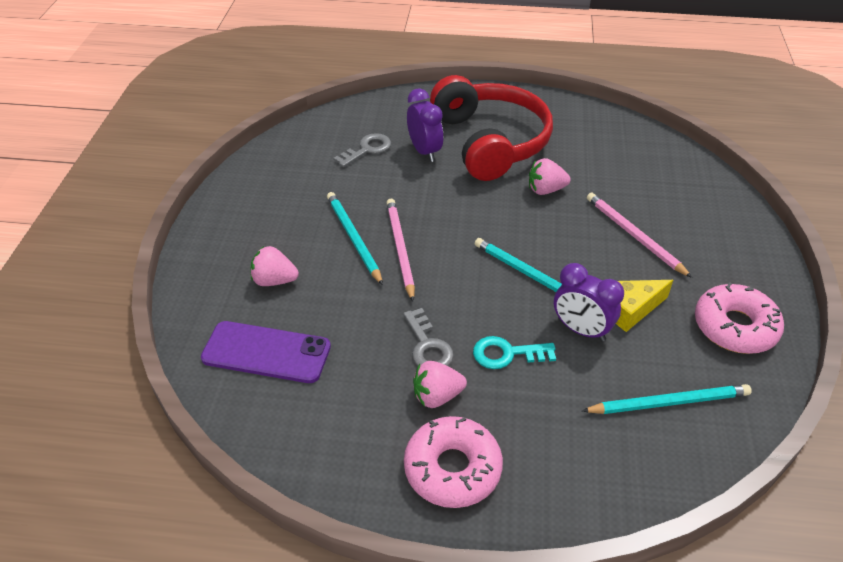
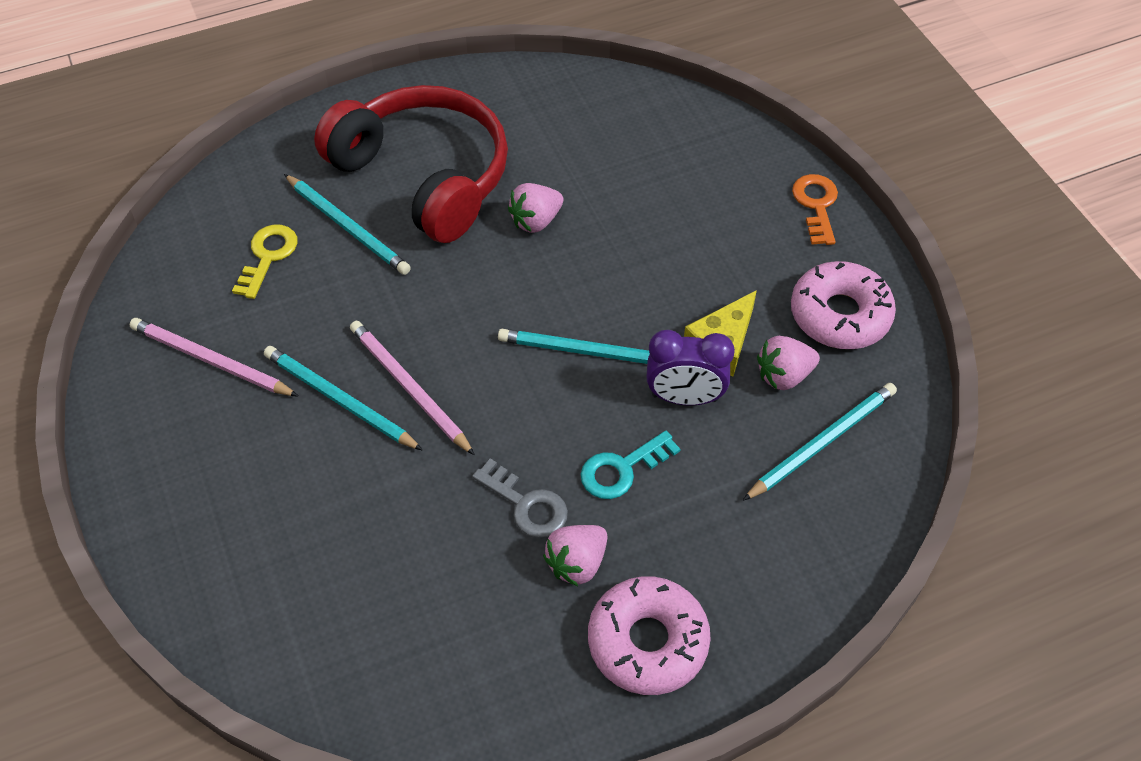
camera: 30 degrees left, 10 degrees up
(266, 352) = (337, 613): purple phone -> none
(274, 280) = (277, 510): pink strawberry -> pink strawberry (784, 375)
(367, 149) = (268, 256): grey key -> yellow key
(424, 151) = (348, 227): purple clock -> turquoise pencil
(634, 235) = (673, 242): pink pencil -> pink pencil (211, 360)
(758, 253) = (816, 205): none -> orange key

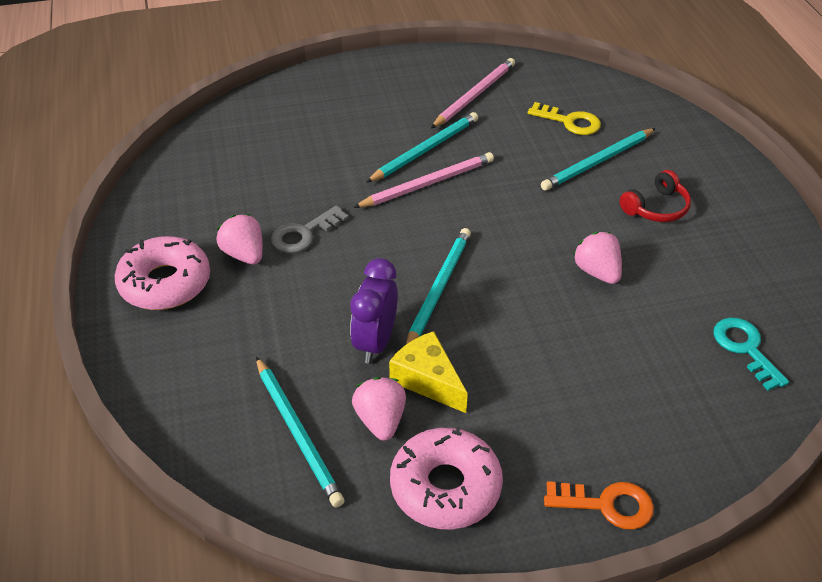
camera: 100 degrees right, 10 degrees down
(424, 176) = (656, 208): red headphones -> red headphones, size x0.40
(622, 469) = (316, 291): turquoise key -> turquoise key (745, 348)

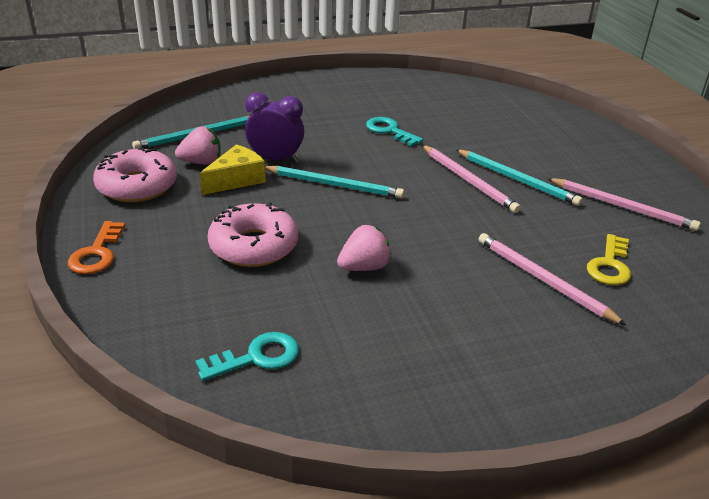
camera: 85 degrees right, 10 degrees down
(165, 283) = (332, 90): pink donut -> pink donut (254, 246)
(244, 254) = (363, 112): pink strawberry -> none
(304, 234) = (389, 131): grey key -> turquoise key
(597, 162) = (543, 280): turquoise pencil -> pink pencil
(656, 208) = (475, 316): red headphones -> none

